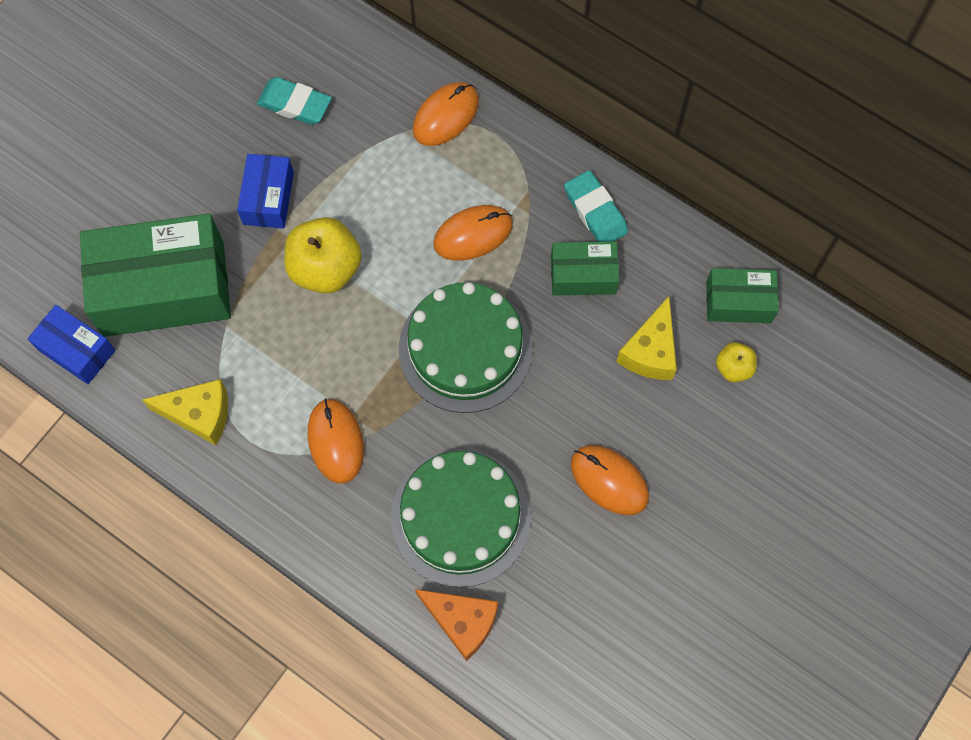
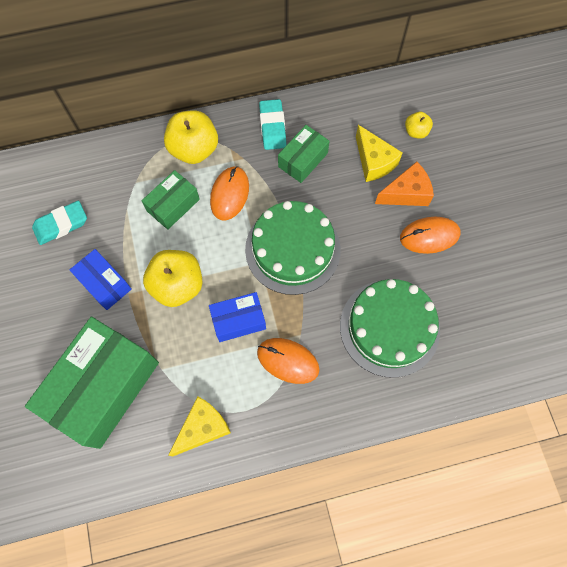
camera: 50 degrees left, 0 degrees up
(77, 350) = (93, 473): blue box -> blue box (238, 320)
(446, 116) = (147, 154): orange mouse -> none
(462, 621) = (451, 373): orange cheese -> orange cheese (406, 193)
(494, 156) = (194, 149): none -> yellow apple
(595, 211) = (272, 127): turquoise eraser -> turquoise eraser turned 75 degrees clockwise
(738, 302) = (382, 102): green box -> green box (173, 205)

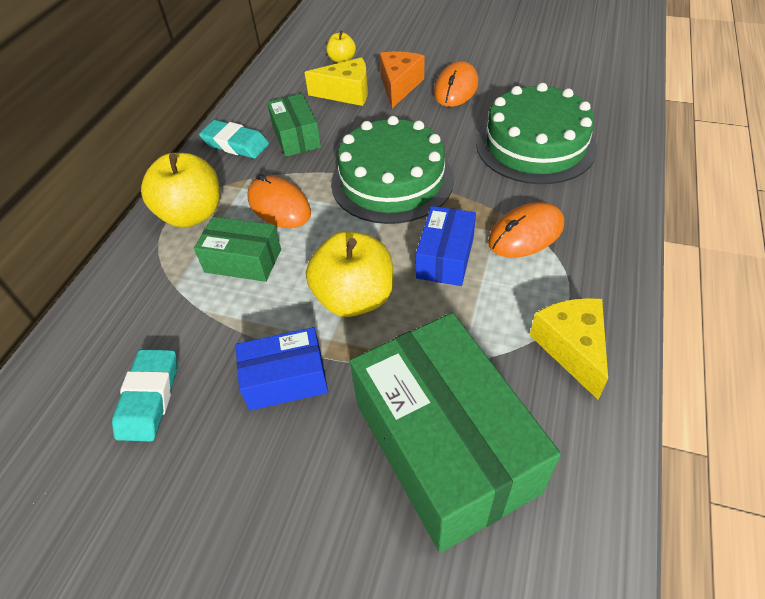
camera: 55 degrees left, 20 degrees down
(173, 205) = (243, 261): green box -> green box turned 60 degrees counterclockwise

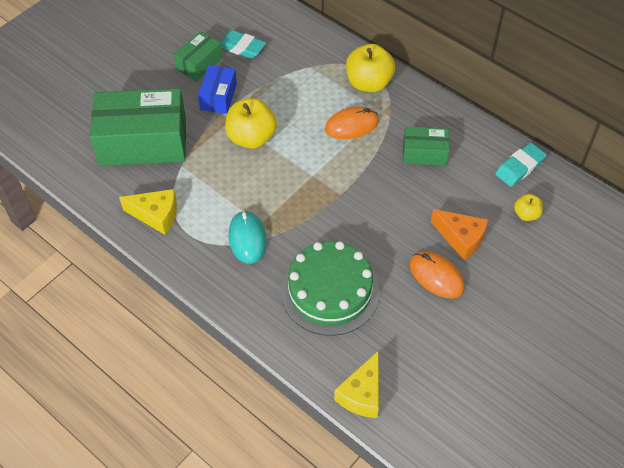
camera: 110 degrees right, 5 degrees up
(235, 144) = (434, 118): turquoise eraser -> turquoise eraser (519, 167)
(243, 261) = (312, 98): green box -> green box (199, 64)
(346, 93) = (468, 200): yellow cheese -> yellow cheese (362, 394)
(392, 181) = (341, 190): green cake -> none
(445, 257) = (254, 189): blue box -> none
(526, 234) = (247, 238): orange mouse -> turquoise mouse

